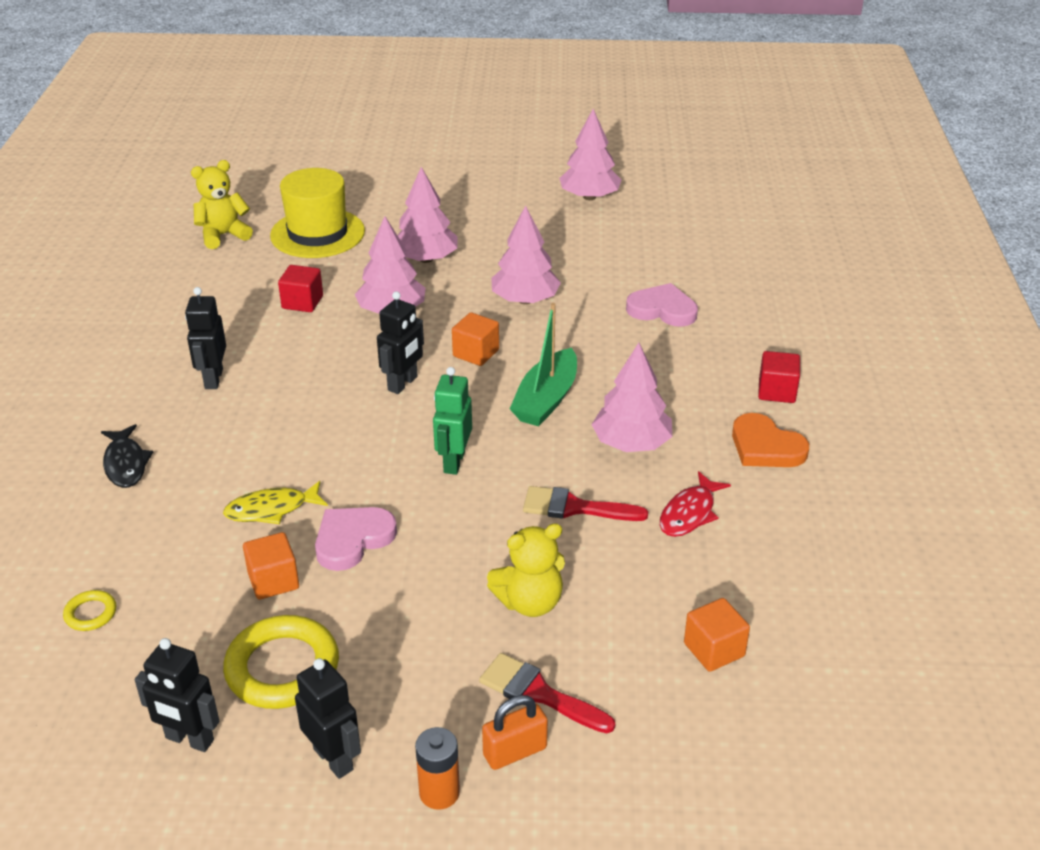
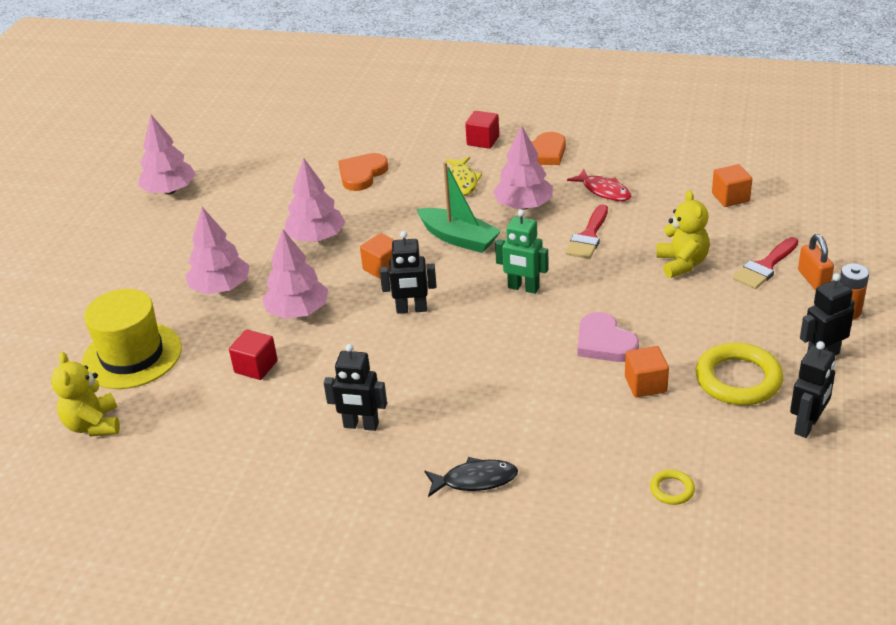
camera: 75 degrees left, 0 degrees up
(271, 509) = (560, 386): yellow fish -> yellow fish (462, 181)
(403, 384) = (411, 309): black robot -> black robot turned 135 degrees clockwise
(662, 309) = (362, 174): pink heart -> orange heart

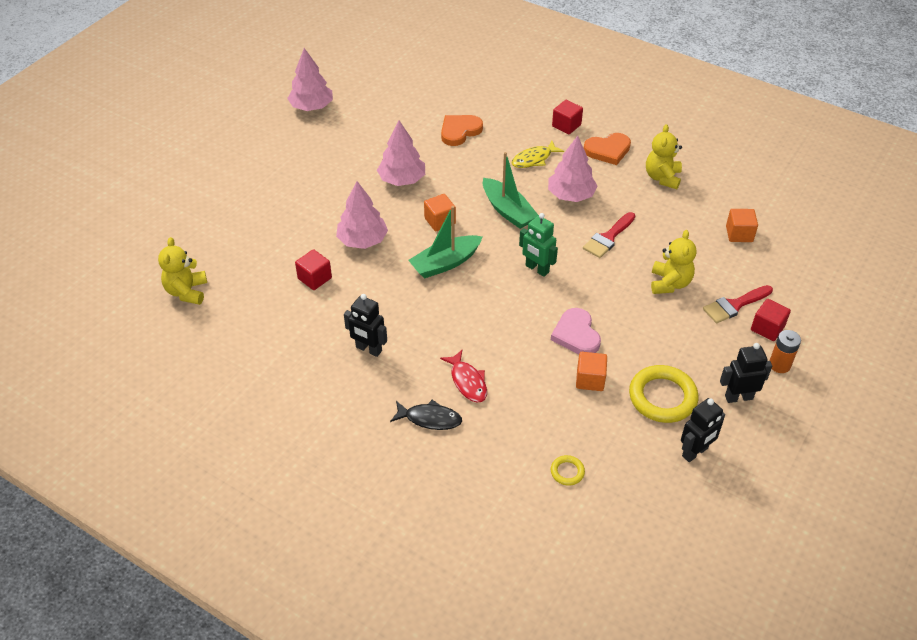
camera: 15 degrees right, 10 degrees up
(132, 356) = (233, 243): yellow hat -> none
(221, 288) = (316, 204): pink tree -> none
(411, 309) = (445, 263): black robot -> green boat
(462, 181) = (534, 159): yellow fish -> yellow fish turned 45 degrees clockwise
(604, 191) = (640, 199): red fish -> red fish (467, 381)
(617, 165) = (662, 178): none -> yellow teddy bear
(813, 279) = (767, 328): orange padlock -> red cube

